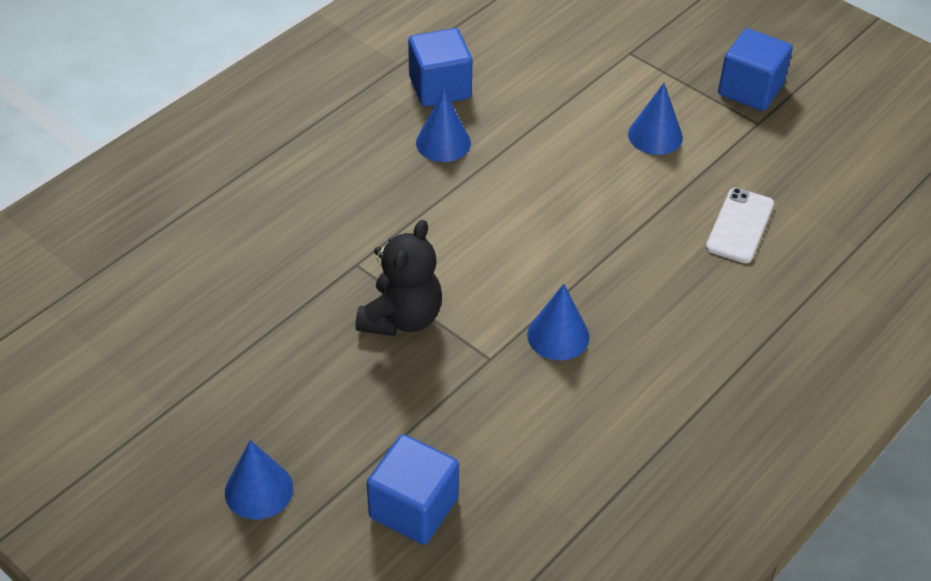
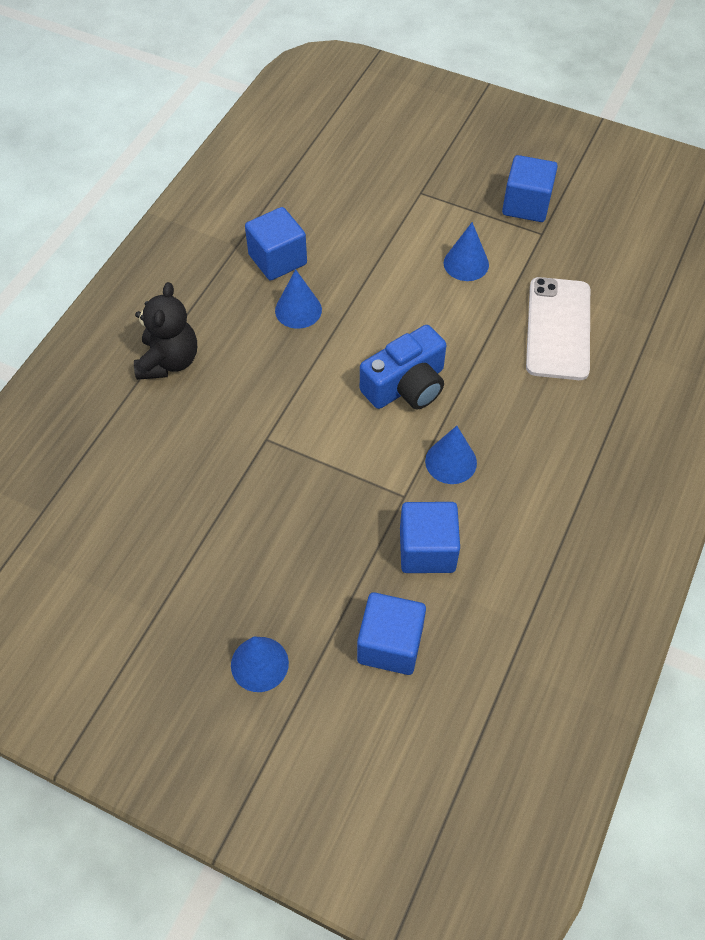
camera: 15 degrees left, 10 degrees up
(401, 318) = (320, 478): black teddy bear -> black teddy bear (169, 361)
(495, 420) = (427, 550): none -> blue cube
(536, 246) = (406, 385): none -> blue camera
(740, 226) = (558, 328): white phone -> white phone, size x1.59

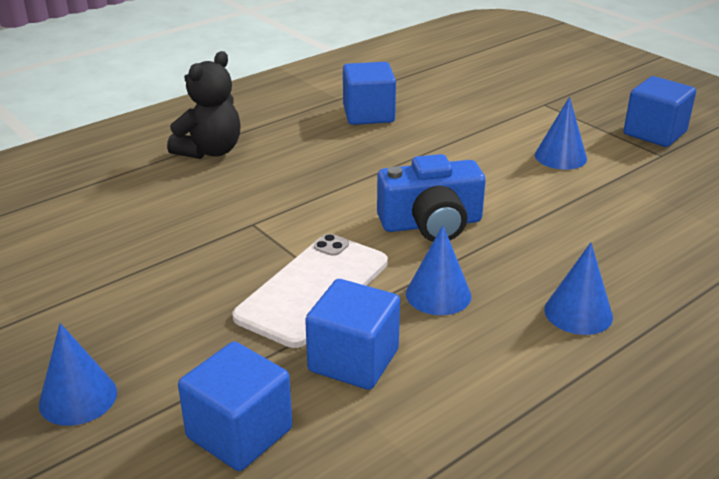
camera: 25 degrees right, 25 degrees down
(298, 310) = (361, 148): blue cone -> blue cone (578, 313)
(558, 328) = (639, 225): white phone -> white phone (313, 289)

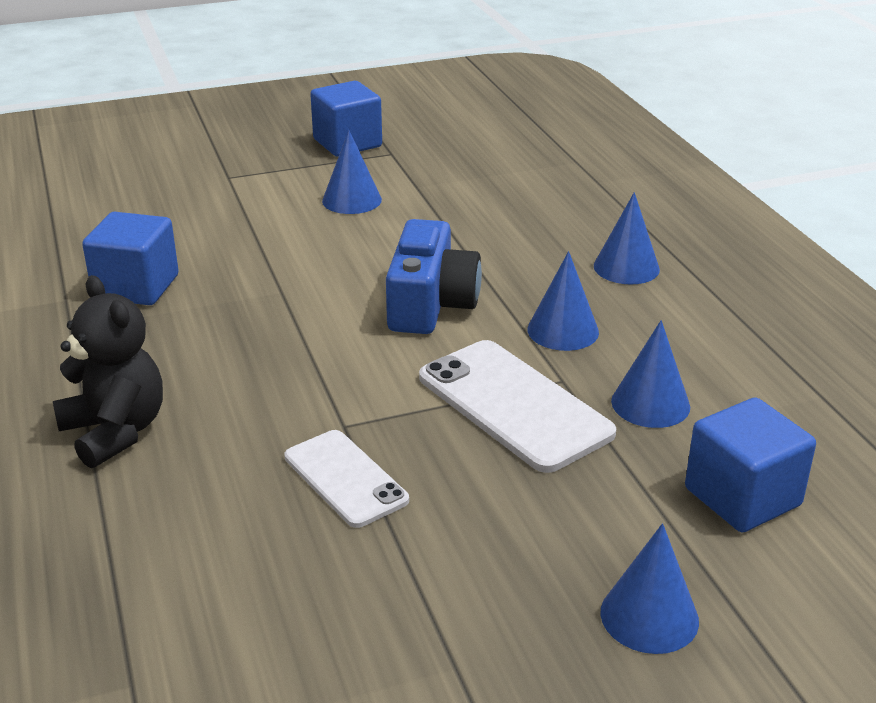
camera: 70 degrees left, 0 degrees up
(194, 237) = (345, 478): none -> white phone
(353, 360) = (650, 404): blue cube -> blue cone

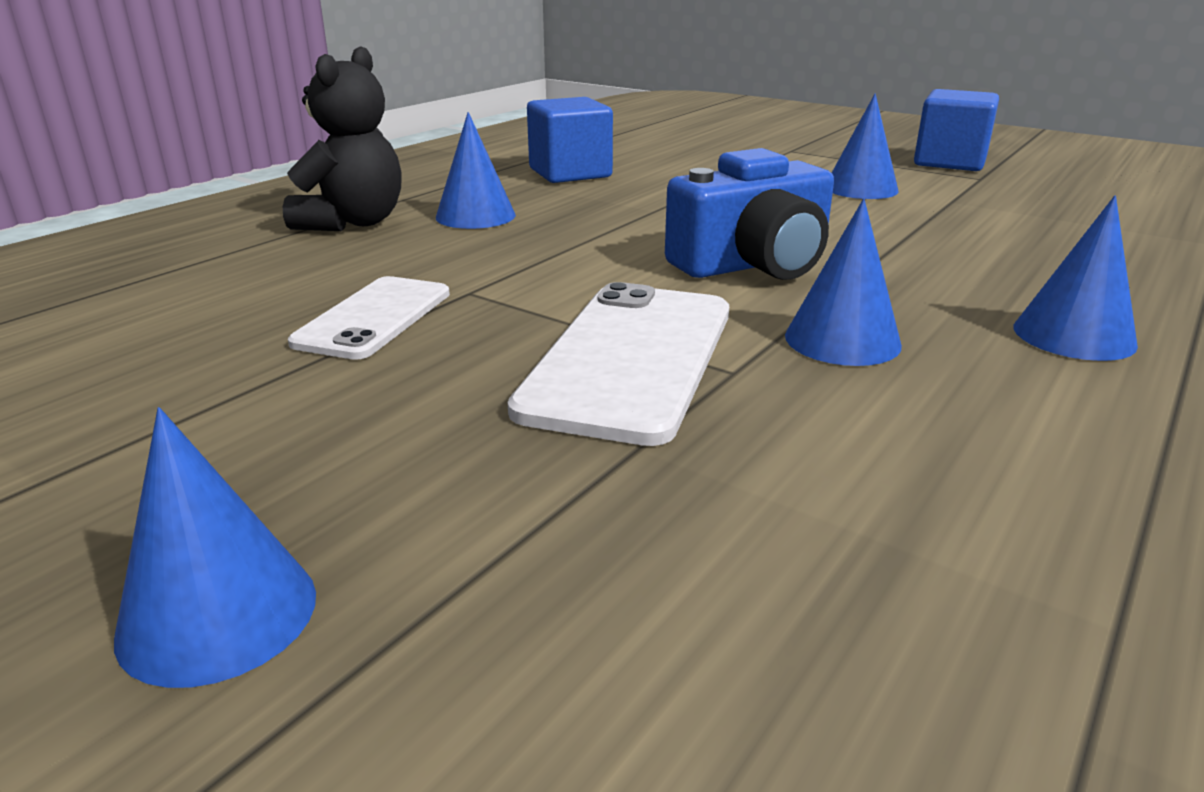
camera: 55 degrees right, 5 degrees down
(650, 404) = (783, 448): blue cone -> blue cone (475, 216)
(742, 497) = (648, 620): blue cube -> none

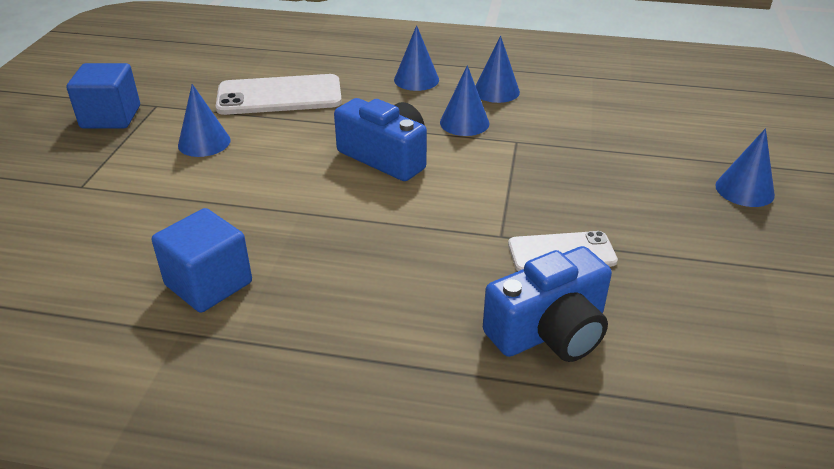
camera: 115 degrees left, 10 degrees up
(267, 275) = (549, 331): none -> blue camera
(353, 223) = (423, 349): black teddy bear -> none
(475, 216) = (365, 289): blue cone -> blue cone (496, 91)
(630, 358) = (529, 165): white phone -> white phone (279, 96)

